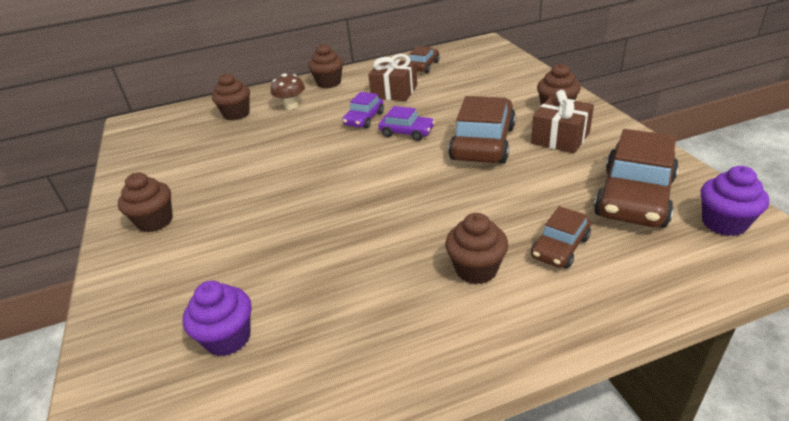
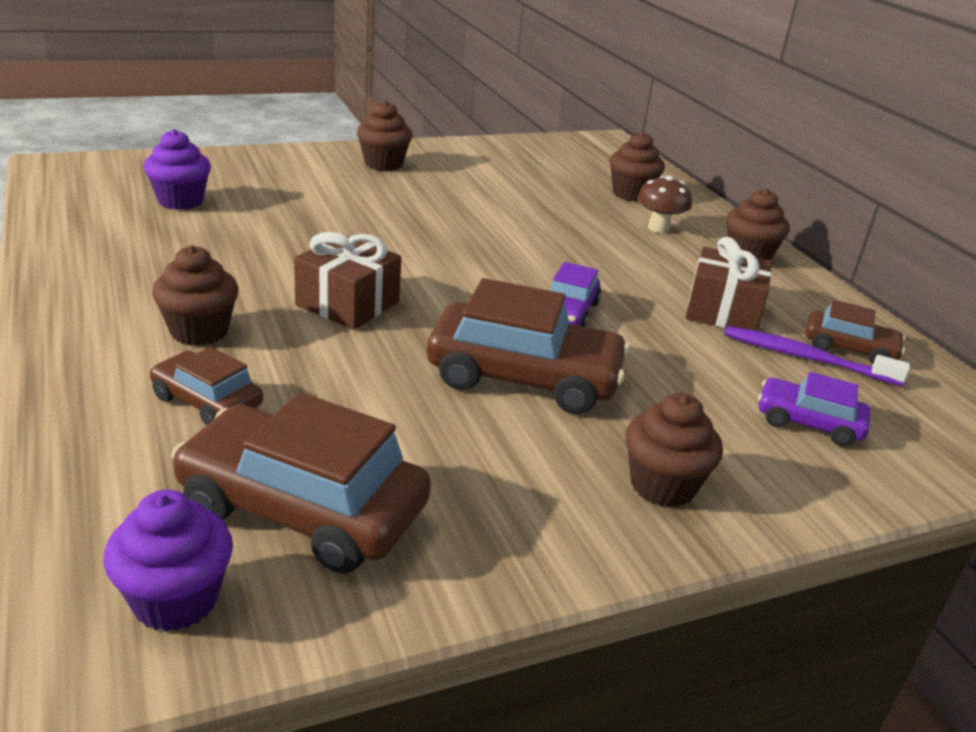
camera: 80 degrees right, 5 degrees down
(364, 119) = (615, 280): purple car -> purple car (808, 422)
(435, 76) = (806, 358): none -> purple toothbrush
(560, 138) = (533, 466): brown gift -> brown gift (348, 303)

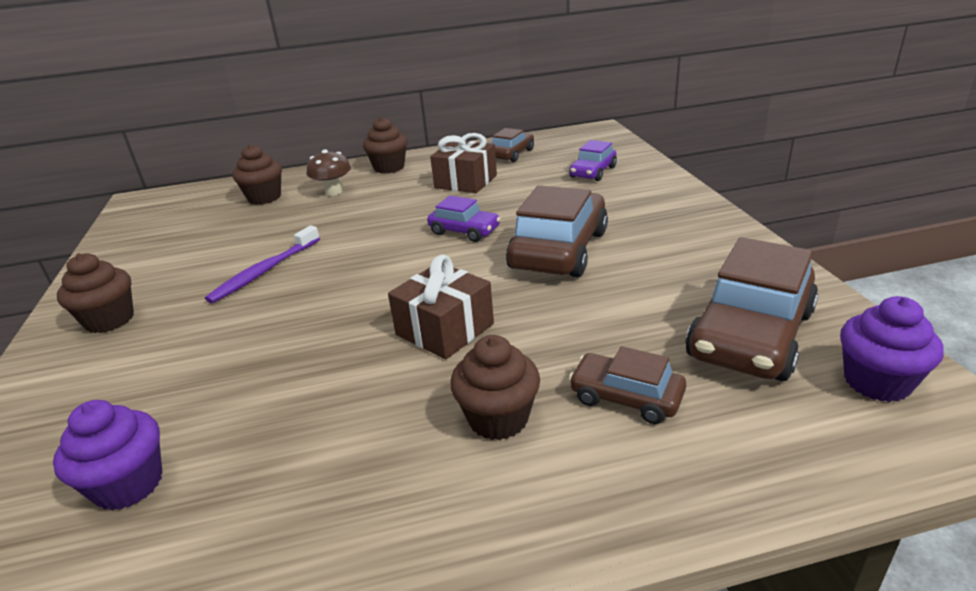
camera: 75 degrees left, 0 degrees up
(207, 401) = (626, 397): brown car -> brown car turned 75 degrees clockwise
(662, 485) = (668, 213): brown cupcake -> none
(806, 358) = (523, 165): purple toothbrush -> purple toothbrush (265, 271)

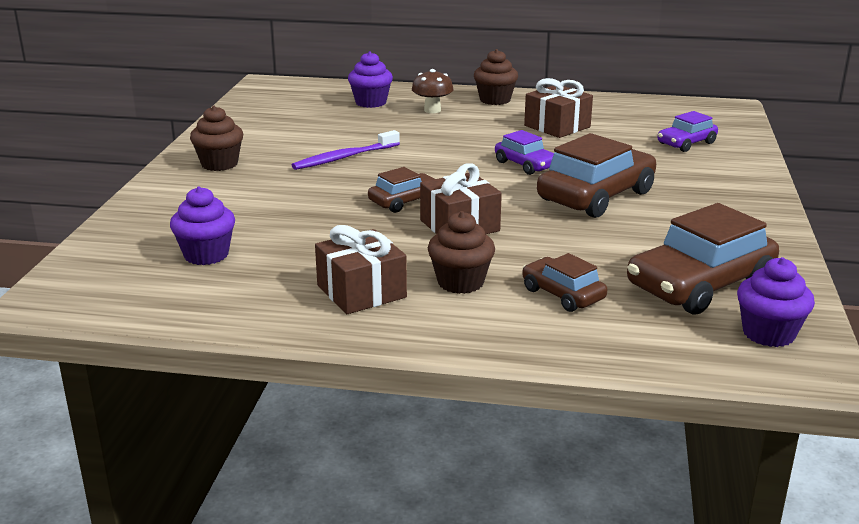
camera: 20 degrees right, 5 degrees down
(264, 197) = (371, 102): brown cupcake -> purple cupcake
(381, 480) = (361, 291): none -> brown gift
(512, 154) = (621, 111): brown car -> brown car (405, 201)

